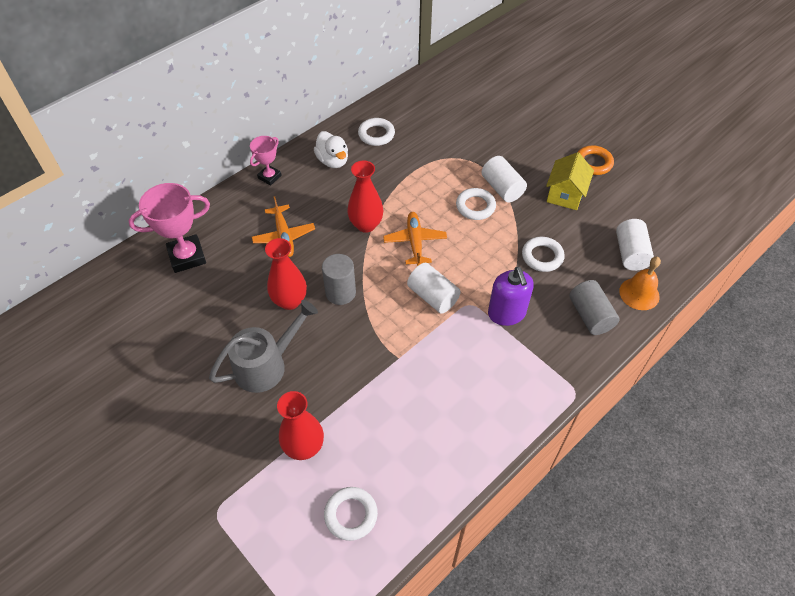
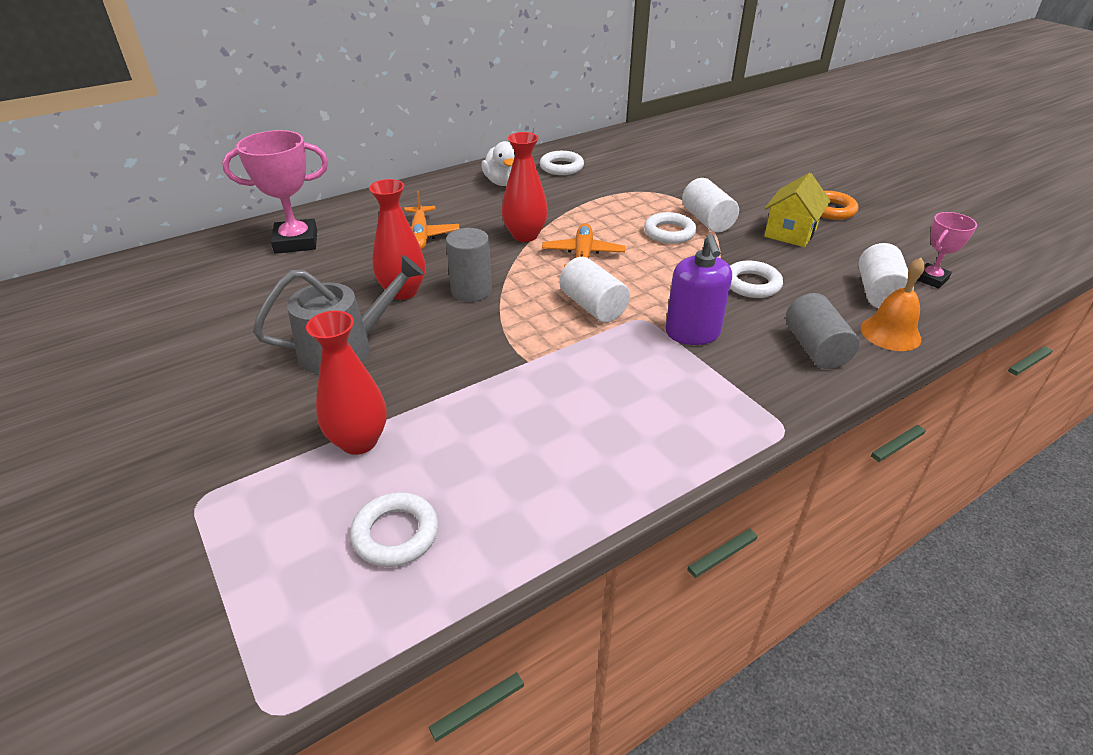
camera: 10 degrees right, 15 degrees down
(269, 177) = (424, 188): pink trophy -> pink trophy (931, 279)

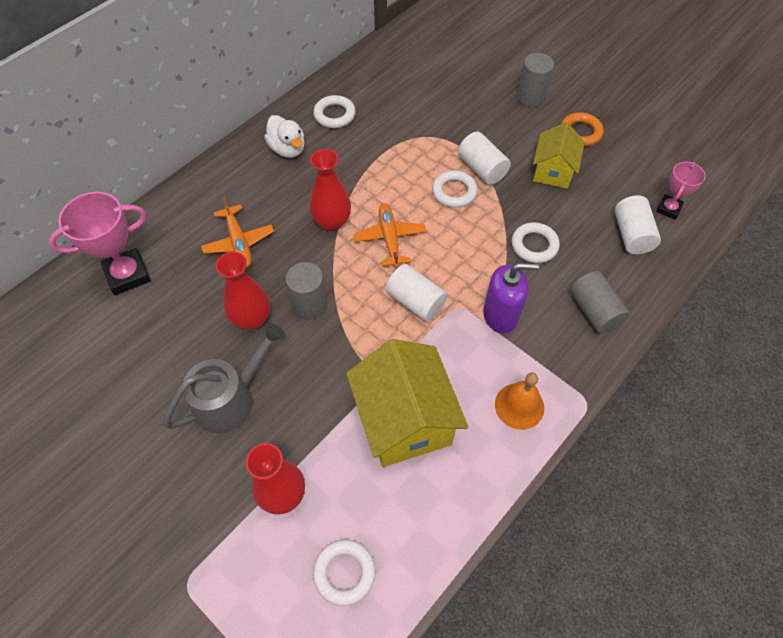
camera: 15 degrees left, 20 degrees up
(538, 402) = (404, 420): none -> yellow house
(692, 333) = (501, 315): purple soap dispenser -> purple soap dispenser turned 75 degrees counterclockwise
(778, 180) = (531, 97): none -> grey cylinder
(890, 333) = (646, 281): orange bell -> orange bell (519, 406)

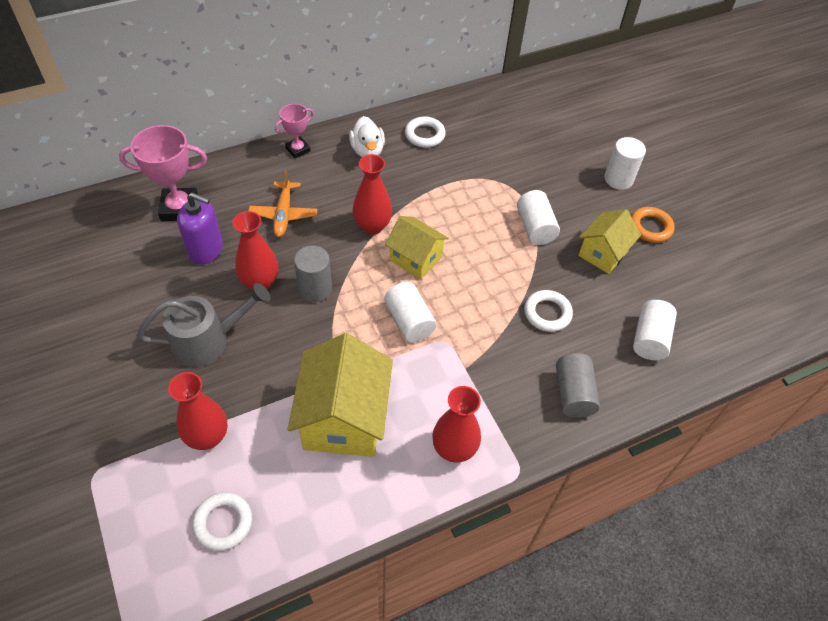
camera: 20 degrees right, 5 degrees down
(389, 238) = (415, 258): orange plane -> yellow house
(454, 192) = (497, 239): white ring -> none
(501, 315) = (481, 363): purple soap dispenser -> purple soap dispenser (206, 250)
(519, 406) = (454, 449): orange bell -> red vase
(531, 97) = (618, 179): grey cylinder -> white cylinder
(668, 209) = (701, 328): pink trophy -> pink trophy (298, 149)

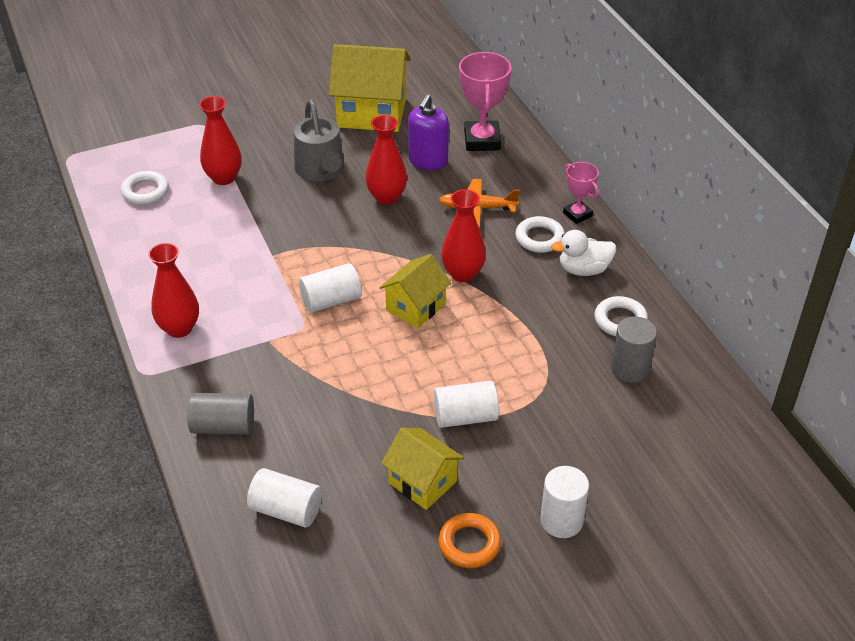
camera: 95 degrees right, 10 degrees down
(315, 289) = (376, 233): grey cylinder -> grey cylinder (630, 369)
(344, 419) = (225, 255): yellow house -> yellow house (371, 113)
(547, 313) = (332, 415): white ring -> white ring (539, 238)

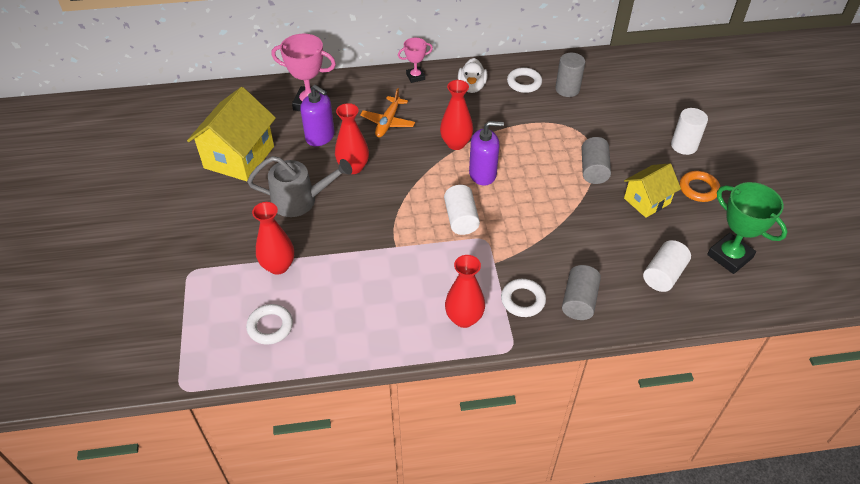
camera: 75 degrees left, 5 degrees up
(339, 587) = (729, 256): none -> green trophy
(415, 307) = (483, 174): yellow house -> purple soap dispenser
(465, 417) = (593, 170): white cylinder -> grey cylinder
(539, 238) = (433, 99): white ring -> white ring (523, 300)

